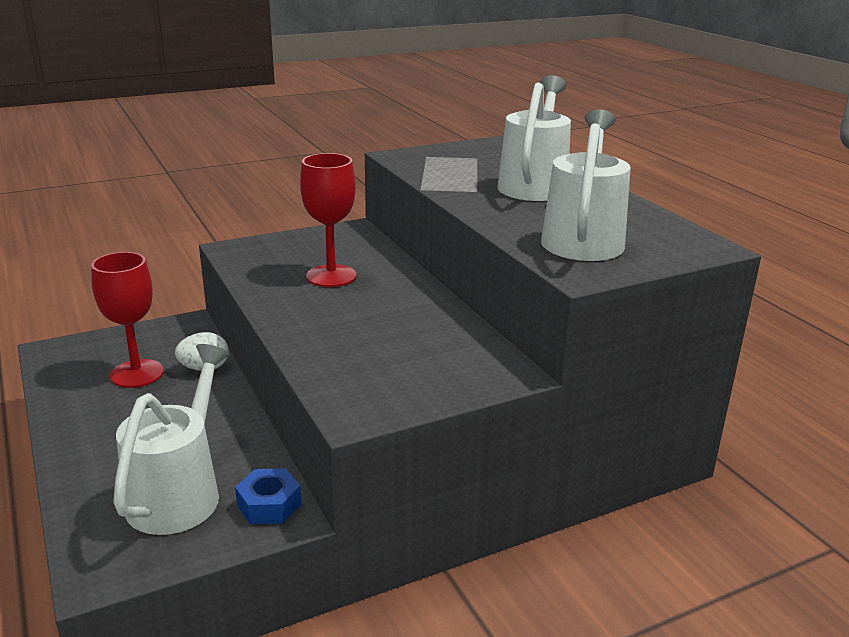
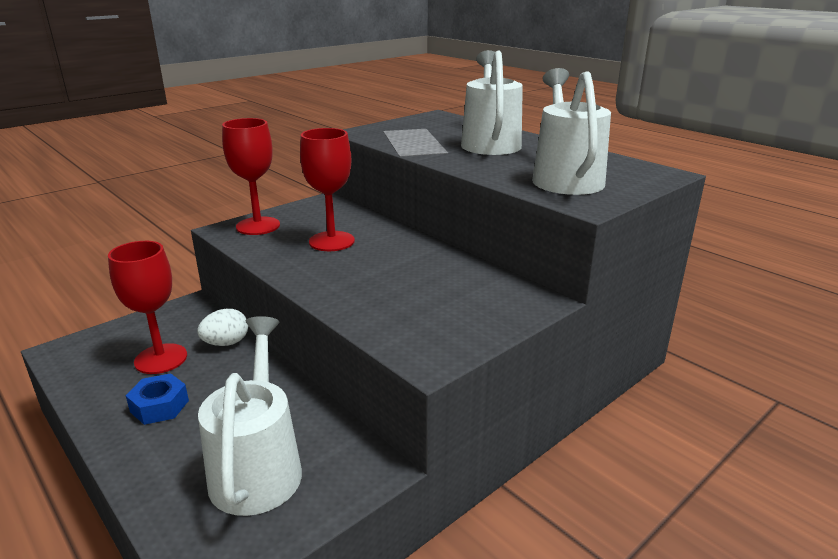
camera: 15 degrees left, 0 degrees up
(266, 249) = (258, 226): none -> red goblet
(269, 505) = (352, 460): blue nut -> blue nut (159, 406)

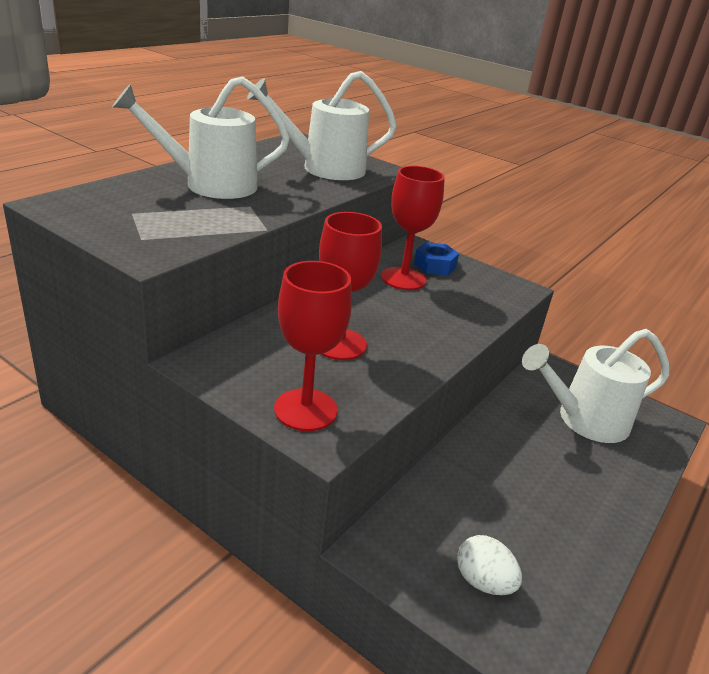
camera: 105 degrees left, 5 degrees up
(159, 406) = (565, 503): blue nut -> blue nut (435, 265)
(161, 359) = (497, 533): red goblet -> red goblet (403, 279)
(226, 343) = (443, 483): white egg -> white egg (483, 582)

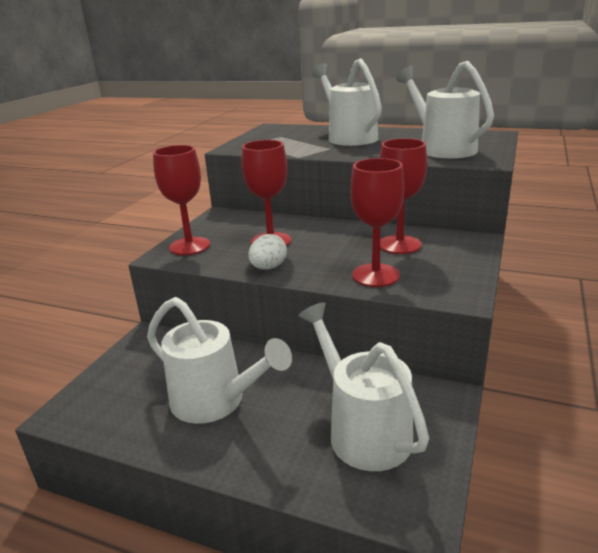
camera: 80 degrees right, 5 degrees down
(435, 265) = (446, 252): blue nut -> none
(465, 310) = (375, 275): none -> red goblet
(483, 582) = (127, 383): white egg -> white egg (268, 267)
(534, 503) = (216, 402): none -> white watering can

